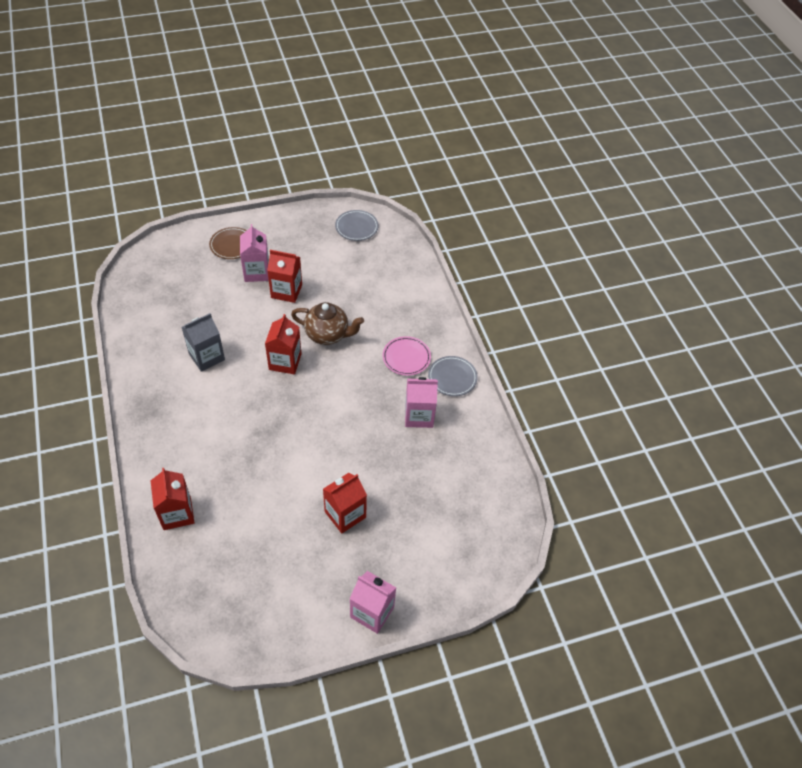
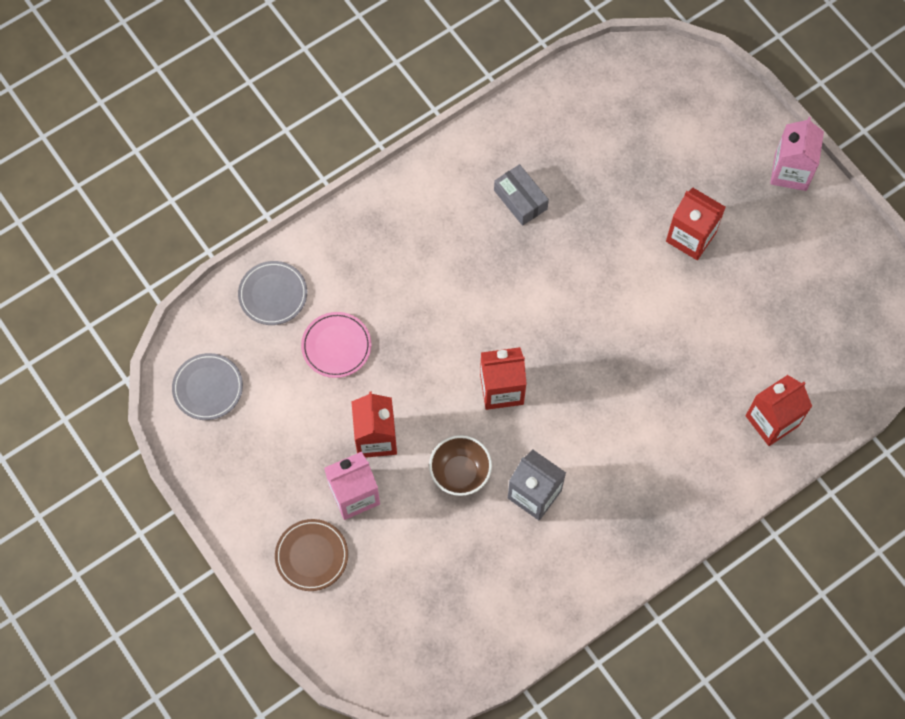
camera: 105 degrees left, 15 degrees up
(242, 324) = (460, 473): none -> brown bowl
(328, 335) = (434, 352): brown teapot -> none
(406, 357) = (434, 241): pink plate -> pink plate (336, 346)
(419, 415) = (520, 199): pink carton -> grey box
(452, 377) = (445, 178): grey plate -> grey plate (273, 294)

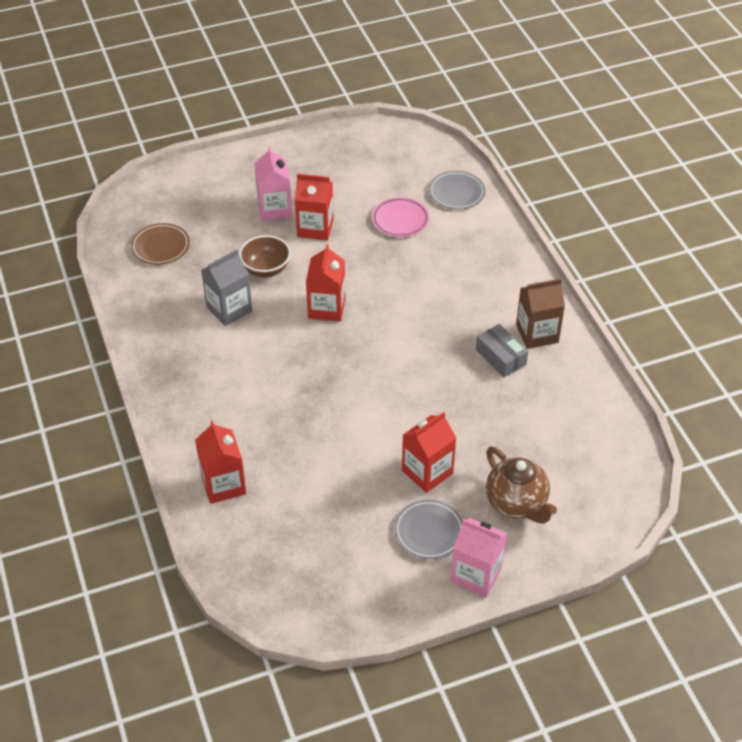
camera: 105 degrees right, 20 degrees down
(208, 388) = (391, 148): grey plate -> grey plate (429, 531)
(312, 556) = (238, 180): brown plate -> brown plate (160, 246)
(476, 171) = (537, 333): none -> brown carton
(520, 199) = (500, 357): grey box -> grey box turned 75 degrees clockwise
(700, 152) = (517, 503): none -> brown teapot

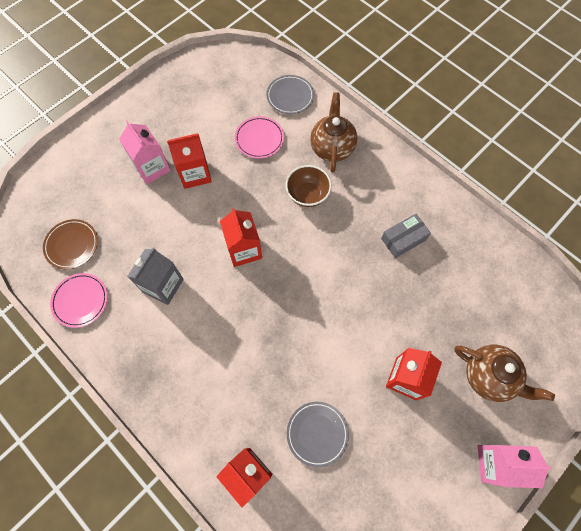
camera: 25 degrees left, 20 degrees up
(144, 293) = (80, 301): none -> pink plate
(266, 269) = (174, 232): brown bowl -> brown bowl (307, 195)
(429, 531) = (438, 438): grey plate -> grey plate (317, 433)
(474, 252) = (332, 148): none -> brown teapot
(500, 357) = (403, 239): grey box -> grey box turned 60 degrees counterclockwise
(537, 333) = (418, 205): brown carton -> none

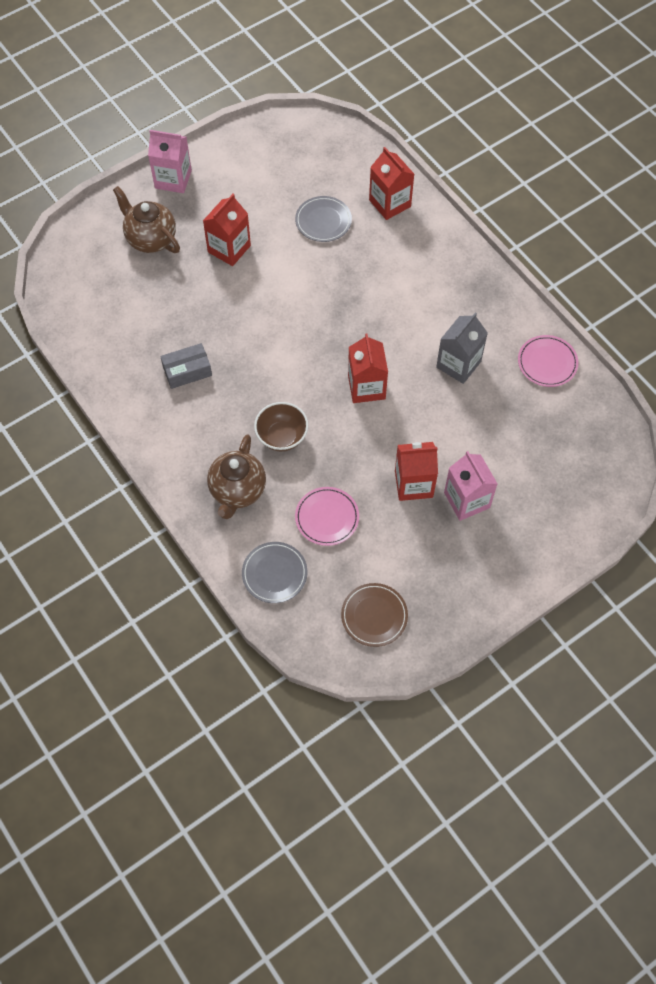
camera: 170 degrees left, 5 degrees down
(72, 245) = (561, 421): brown plate -> brown plate (374, 616)

